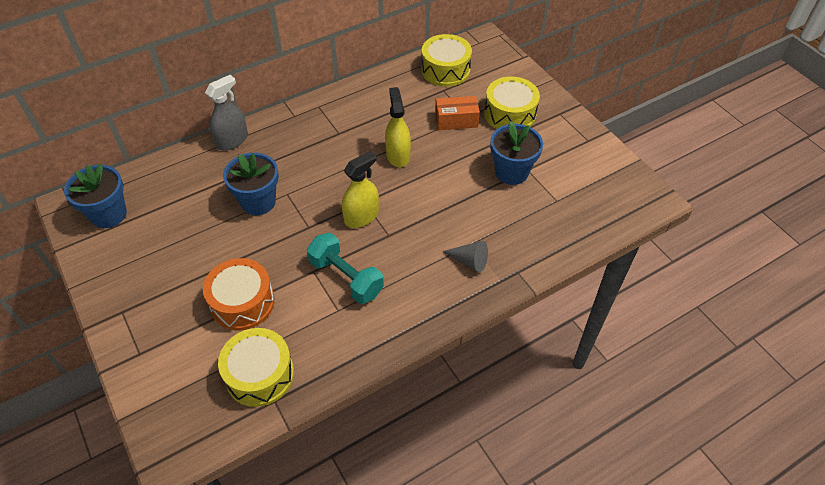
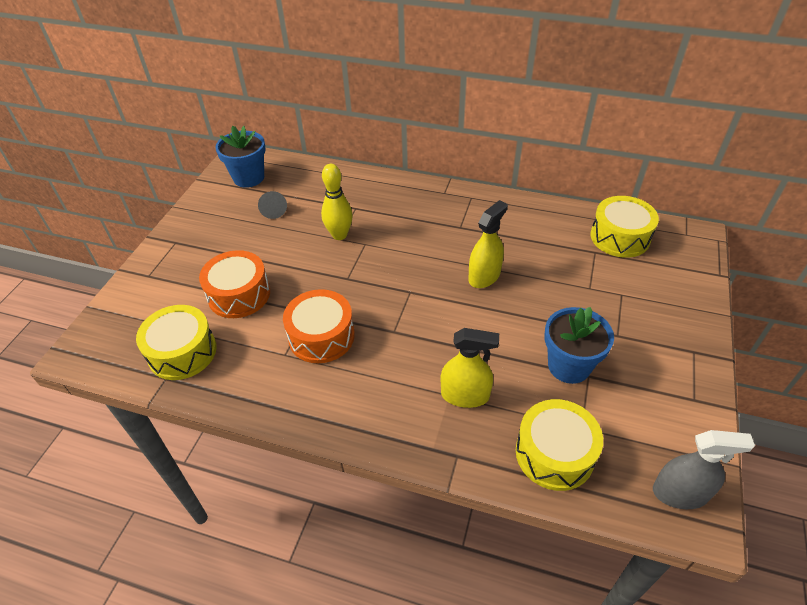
camera: 50 degrees right, 5 degrees down
(232, 140) = (379, 181): grey spray bottle -> grey spray bottle (680, 493)
(258, 202) = (339, 235): blue flower pot -> yellow bowling pin
(346, 278) = (321, 336): turquoise dumbbell -> orange drum
(361, 216) = (393, 301): yellow spray bottle -> yellow spray bottle (465, 395)
(456, 120) = (573, 284): orange box -> none
(469, 261) = (428, 408): grey cone -> grey cone (273, 209)
(510, 114) = (636, 315): yellow drum -> yellow drum (554, 453)

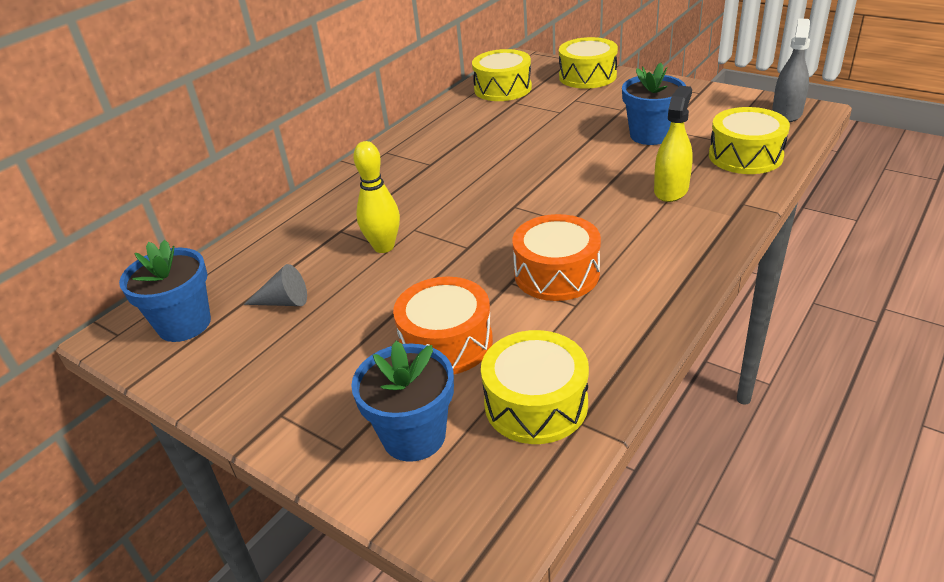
camera: 70 degrees left, 10 degrees down
(157, 302) = (414, 436): none -> blue flower pot
(484, 276) = (515, 160): yellow spray bottle -> none
(683, 294) = (587, 76): none -> yellow drum

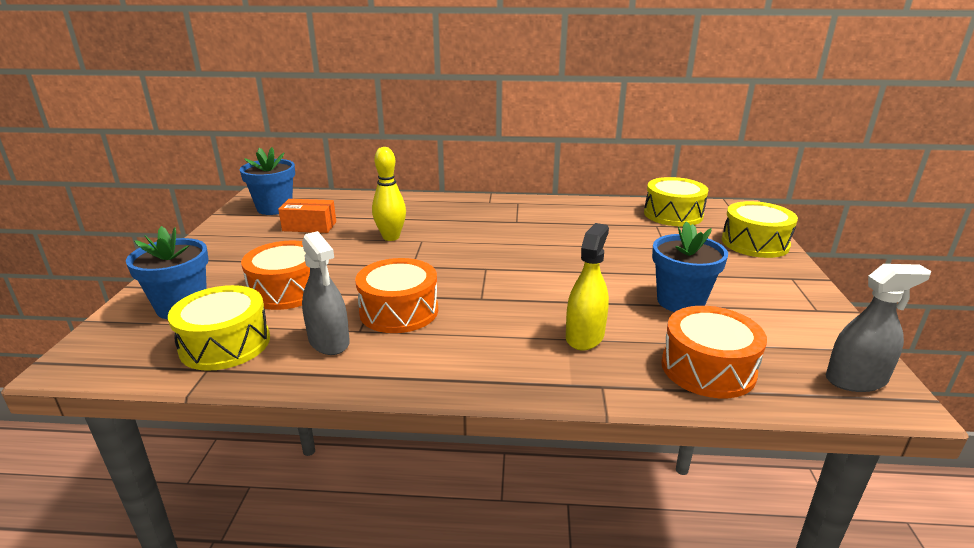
camera: 55 degrees right, 10 degrees down
(284, 302) = (309, 226): grey cone -> orange box
(583, 328) = (329, 341): none -> grey spray bottle
(671, 190) = (585, 336): yellow spray bottle -> yellow spray bottle turned 60 degrees counterclockwise
(745, 156) = (708, 368): yellow drum -> orange drum

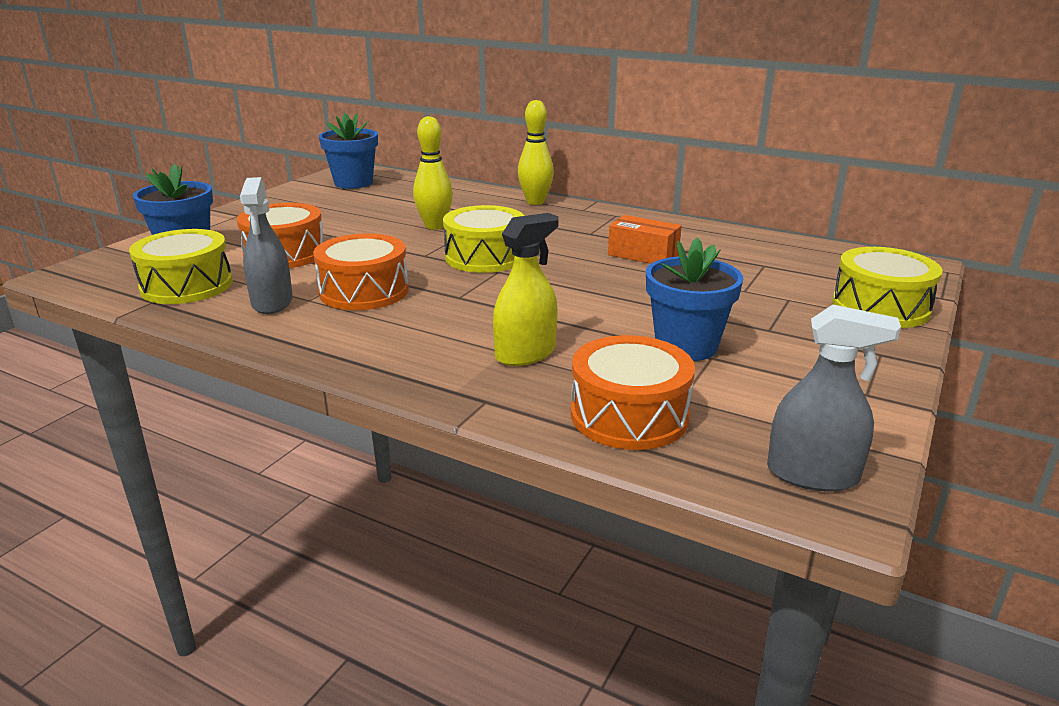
camera: 25 degrees right, 0 degrees up
(309, 226) = (367, 204): orange box -> orange box (643, 255)
(447, 201) = (535, 202): none -> yellow bowling pin
(673, 214) = (804, 257): yellow drum -> yellow drum (485, 257)

